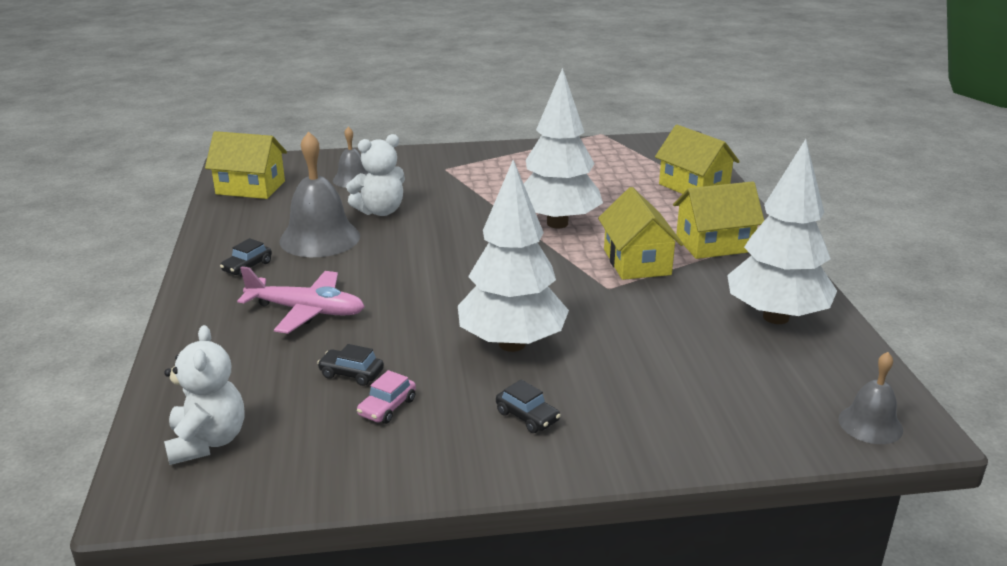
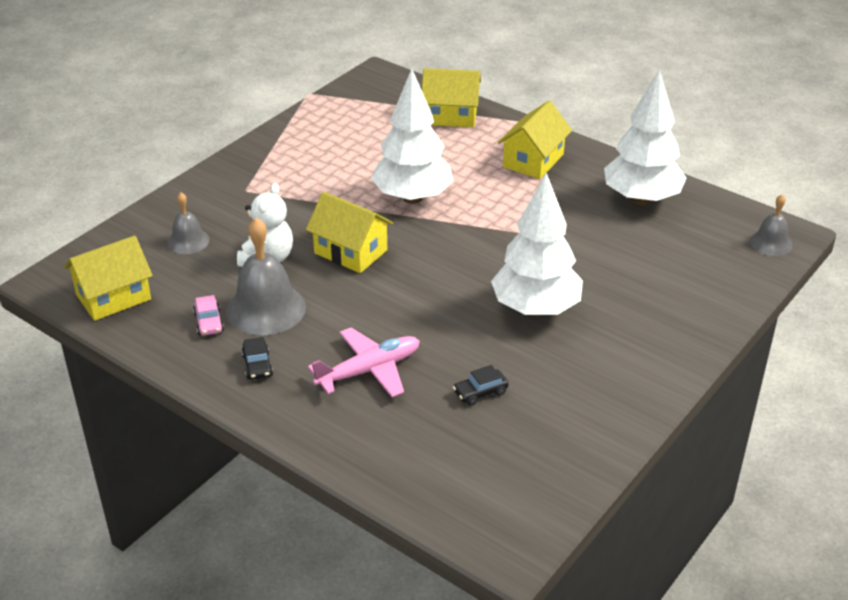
camera: 45 degrees left, 10 degrees up
(207, 441) = (479, 494): white teddy bear -> none
(387, 407) = (539, 398): pink car -> pink car (209, 322)
(527, 416) = (619, 350): black car -> none
(636, 262) = (510, 202): yellow house -> yellow house (350, 252)

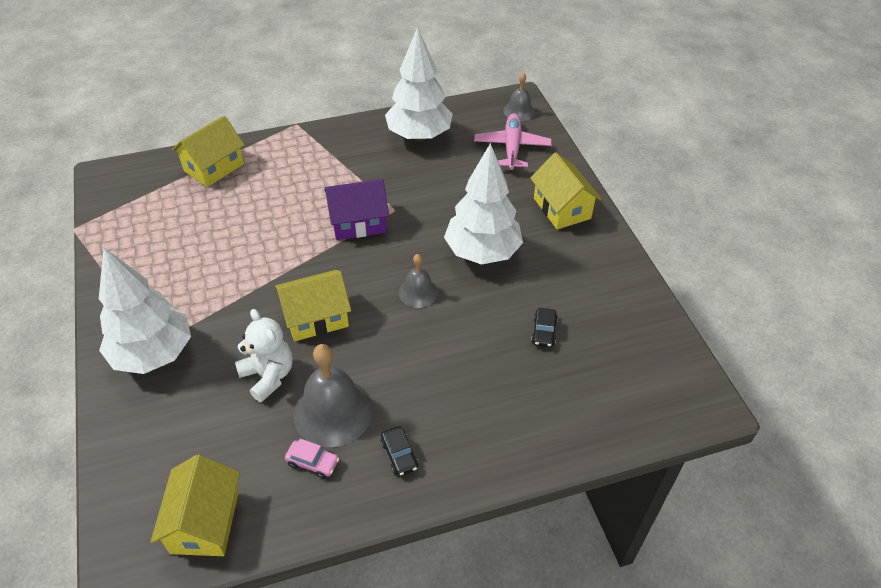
camera: 55 degrees left, 10 degrees up
(188, 241) = (184, 421): grey bell -> grey bell (418, 292)
(257, 365) = (399, 455): black car -> black car turned 45 degrees clockwise
(369, 370) = (467, 383): pink plane -> pink plane (512, 147)
(412, 198) = (289, 245): white tree -> white tree (154, 354)
(483, 220) = (358, 222): none -> purple house
(533, 161) = (320, 158): yellow house -> yellow house (561, 208)

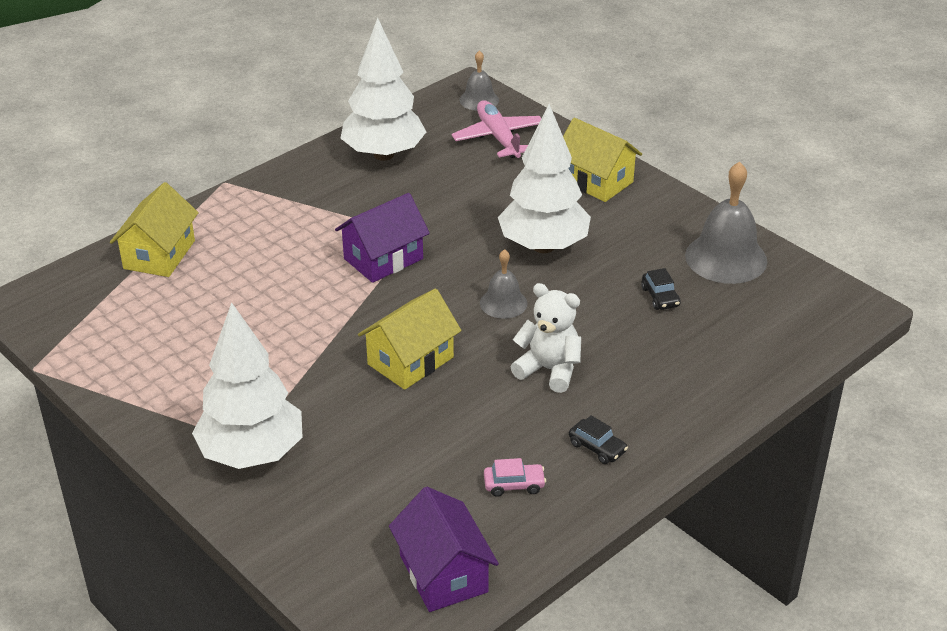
camera: 25 degrees left, 10 degrees down
(205, 522) = (443, 573): yellow house -> purple house
(268, 376) = (402, 429): white teddy bear -> white teddy bear (549, 370)
(333, 411) = (499, 436): grey bell -> grey bell (726, 258)

